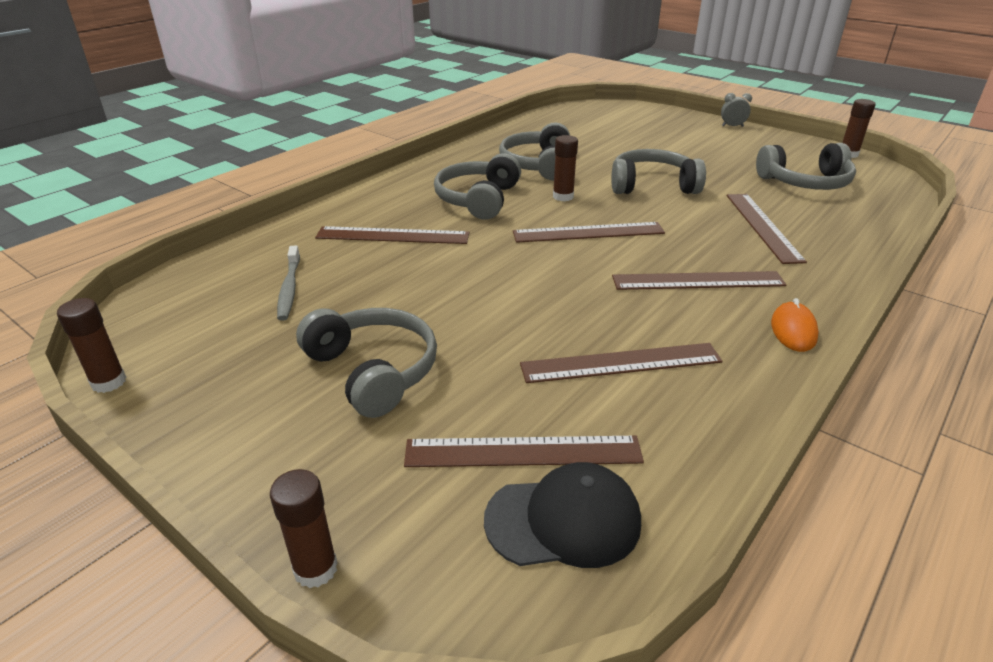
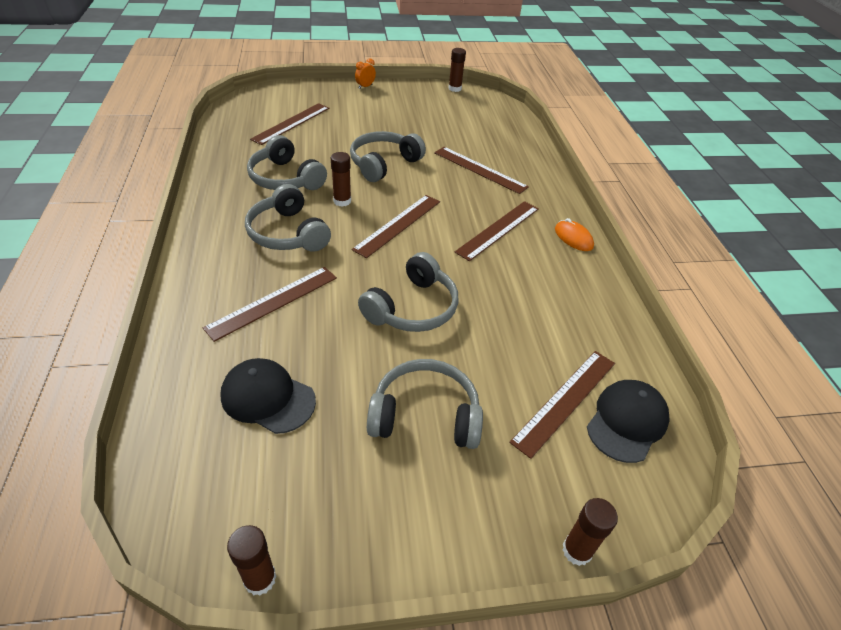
camera: 50 degrees left, 10 degrees up
(289, 288) = (267, 398): grey toothbrush -> black cap
(621, 363) = (534, 311): brown ruler -> brown ruler (291, 123)
(732, 126) = (365, 86): grey clock -> orange clock
(805, 182) = (460, 123): grey headphones -> grey headphones (412, 308)

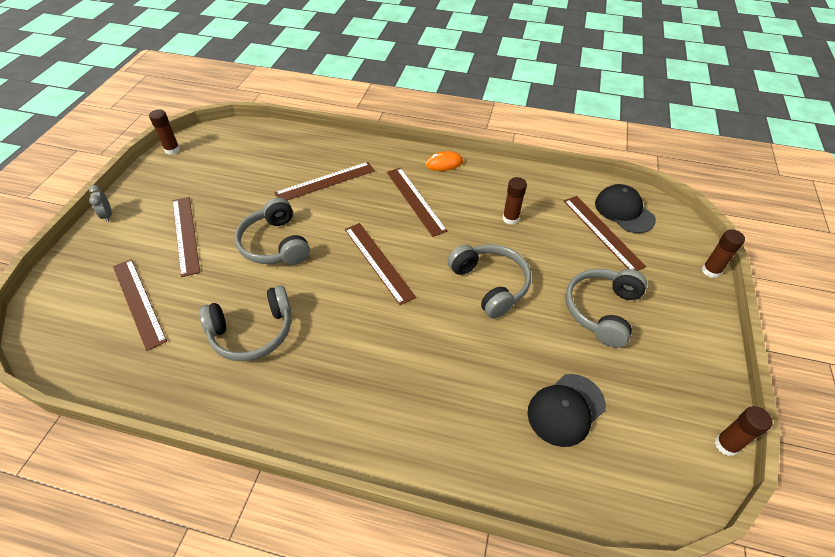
camera: 65 degrees left, 5 degrees up
(273, 302) = (450, 383): brown ruler -> brown ruler (185, 234)
(287, 233) = (352, 350): grey headphones -> none
(342, 201) = (320, 293): brown glue stick -> brown glue stick (510, 218)
(365, 86) = (107, 215): orange clock -> grey clock

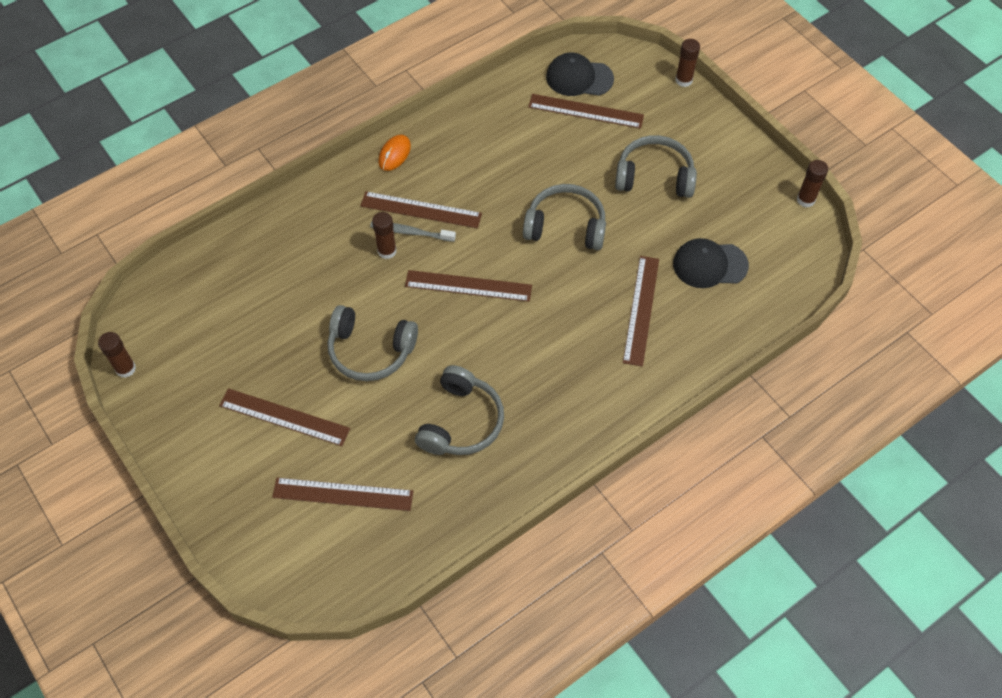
camera: 50 degrees left, 10 degrees up
(107, 215) = (184, 474): grey clock -> none
(325, 181) = (323, 262): brown ruler -> brown ruler (641, 310)
(392, 206) = (411, 232): none -> grey toothbrush
(510, 218) = (511, 159): brown glue stick -> brown glue stick (387, 251)
(566, 409) = (709, 265): black cap -> black cap turned 90 degrees clockwise
(601, 310) = (654, 176): grey headphones -> grey headphones turned 120 degrees clockwise

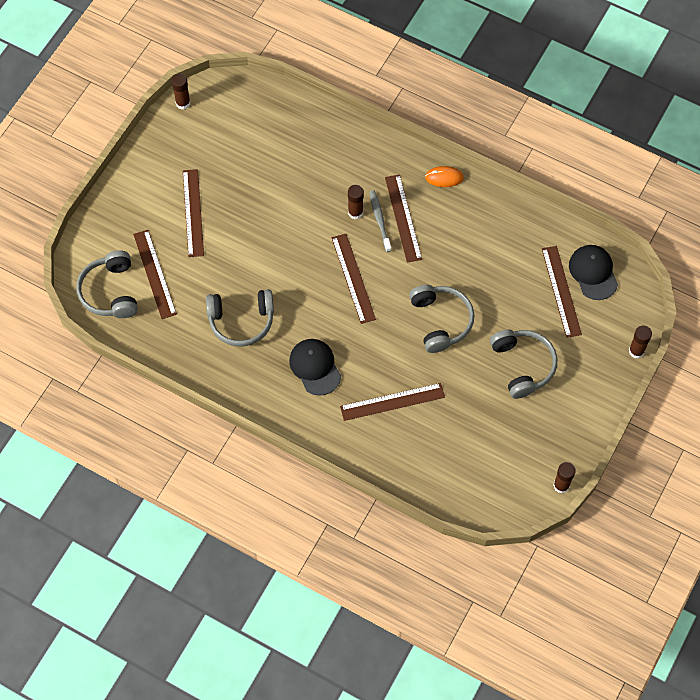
camera: 65 degrees right, 5 degrees up
(370, 351) = (268, 240): grey headphones -> grey headphones (110, 292)
(709, 265) = (458, 435): black cap -> black cap (315, 367)

